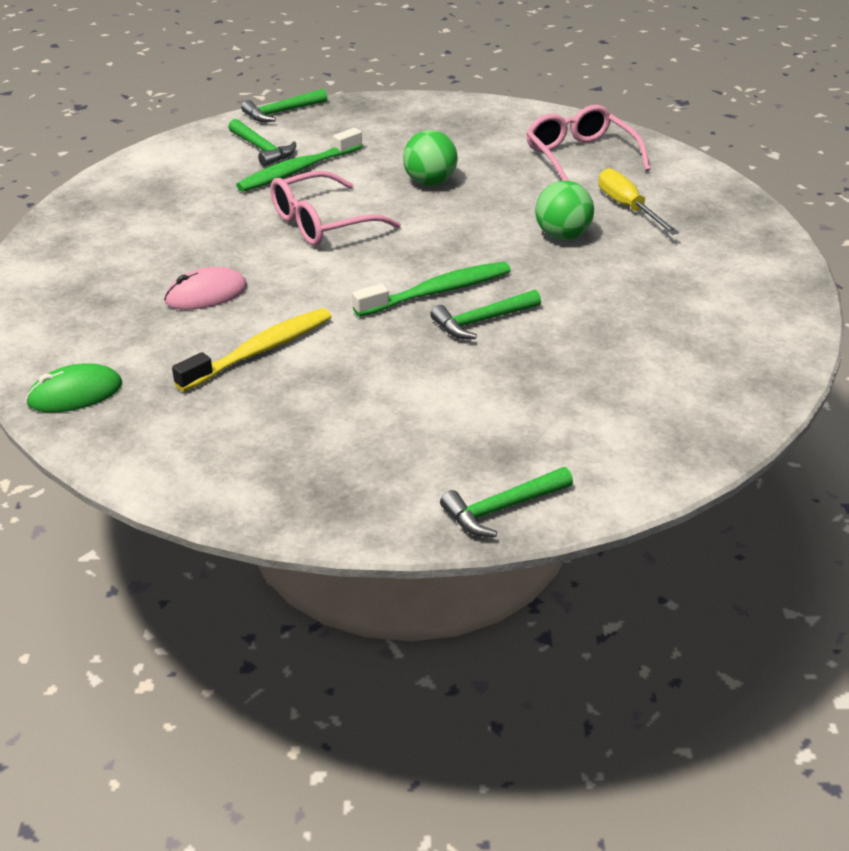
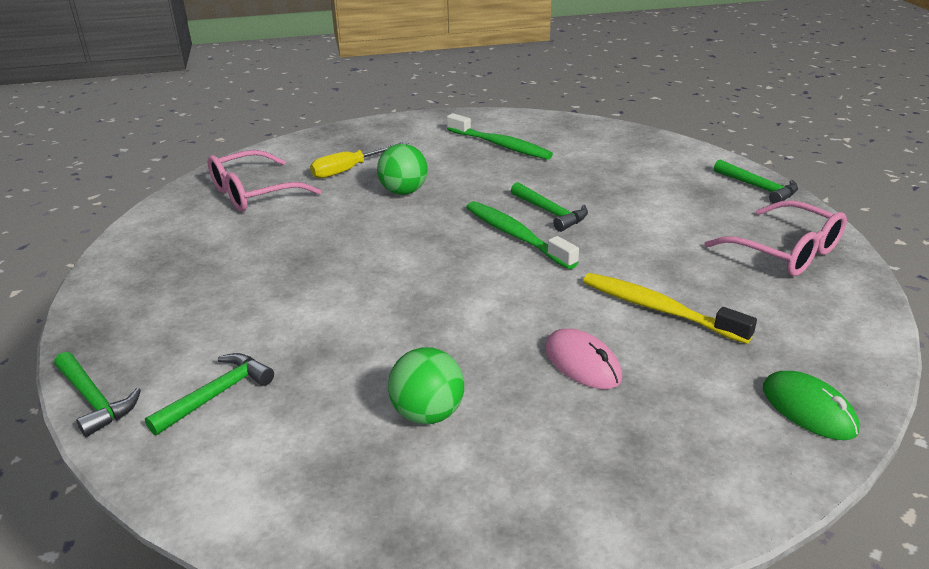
camera: 100 degrees left, 5 degrees down
(297, 170) = (281, 353): green toothbrush -> green toothbrush (501, 145)
(322, 223) = (409, 314): pink glasses -> pink glasses (785, 252)
(430, 182) = (309, 262): green ball -> green ball (427, 413)

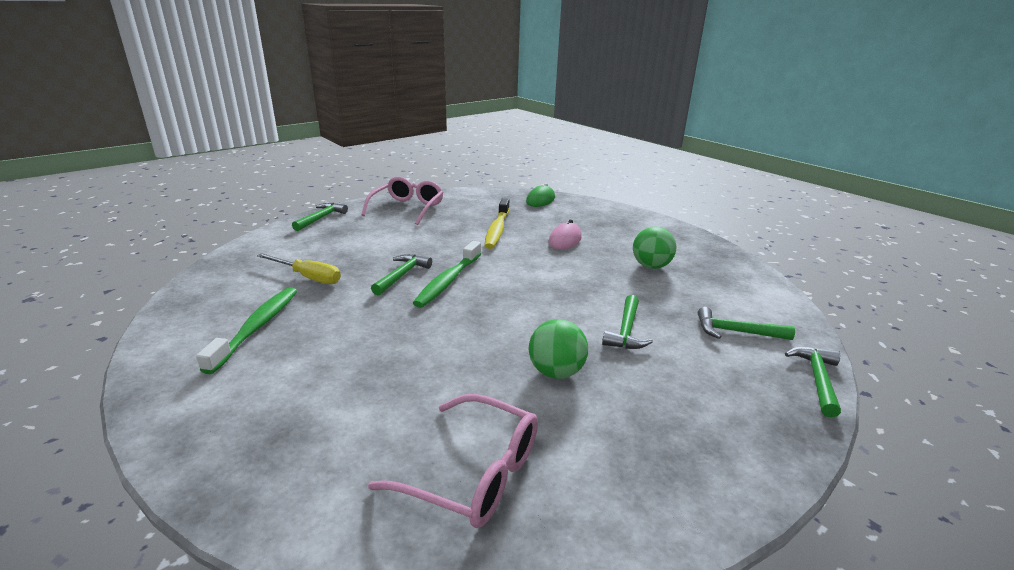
camera: 120 degrees left, 5 degrees down
(310, 312) = (626, 331): none -> green hammer
(350, 169) = (362, 414): yellow screwdriver -> yellow screwdriver (308, 277)
(403, 191) = (402, 353): green ball -> green ball (556, 372)

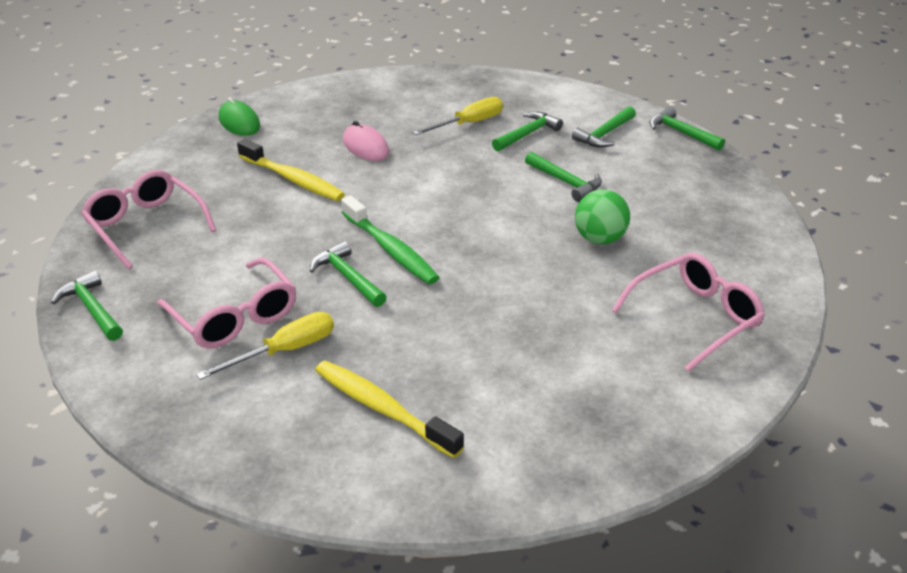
camera: 60 degrees left, 10 degrees up
(257, 327) = (382, 408): green toothbrush -> yellow toothbrush
(335, 253) = (234, 317): none -> pink glasses
(651, 266) = (468, 123): green ball -> yellow screwdriver
(675, 294) = (527, 134): none -> green hammer

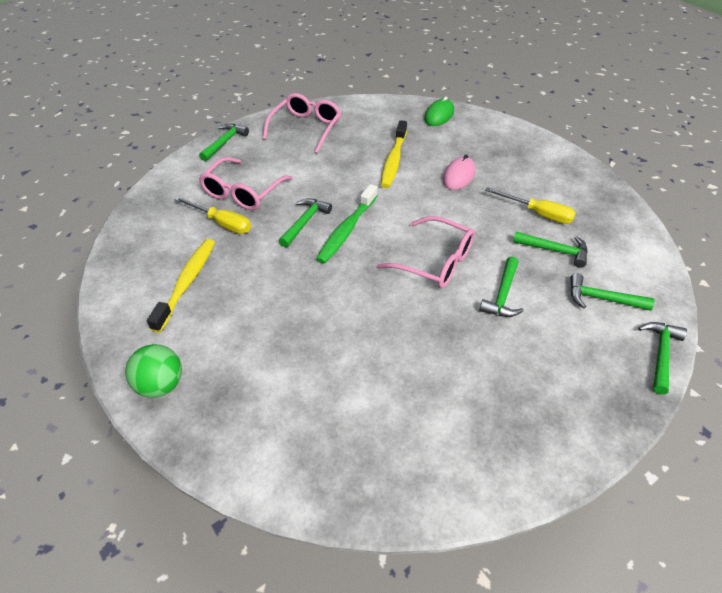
camera: 65 degrees right, 10 degrees up
(599, 239) = (437, 339): green ball -> green ball (161, 385)
(695, 317) = (367, 434): pink glasses -> pink glasses (435, 262)

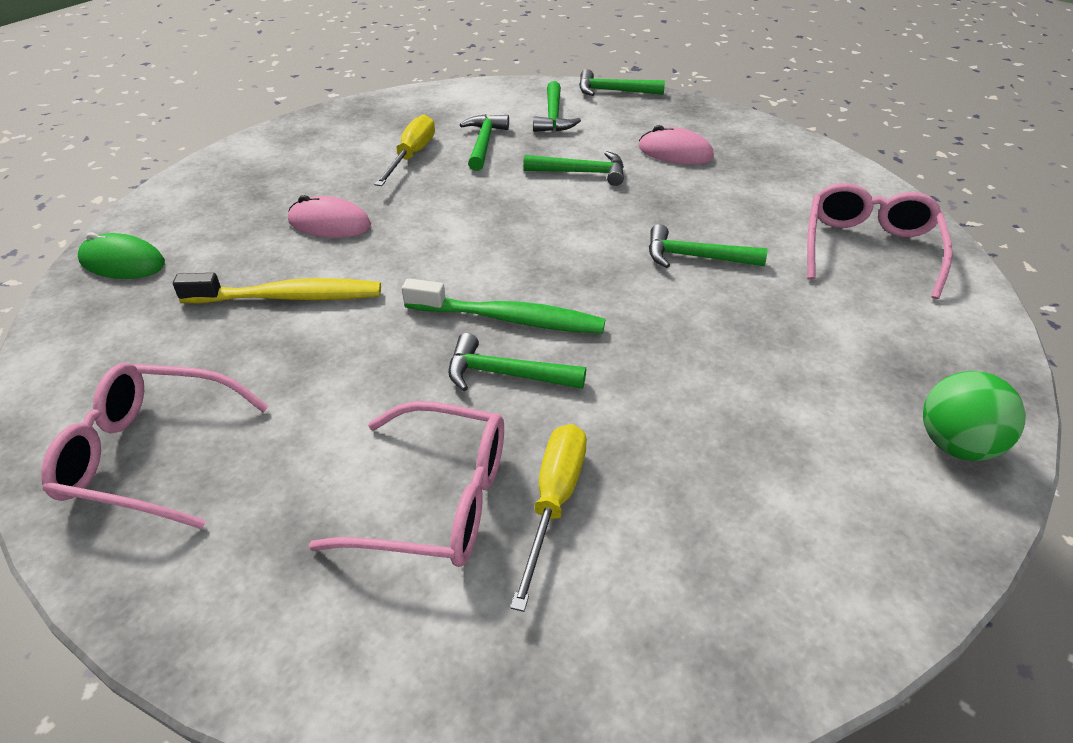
camera: 105 degrees left, 5 degrees down
(187, 282) = (743, 496): yellow toothbrush -> none
(224, 142) = (213, 621): green hammer -> green hammer (695, 257)
(435, 262) = (545, 225): pink glasses -> pink glasses (869, 249)
(530, 364) = (675, 152): none -> pink mouse

